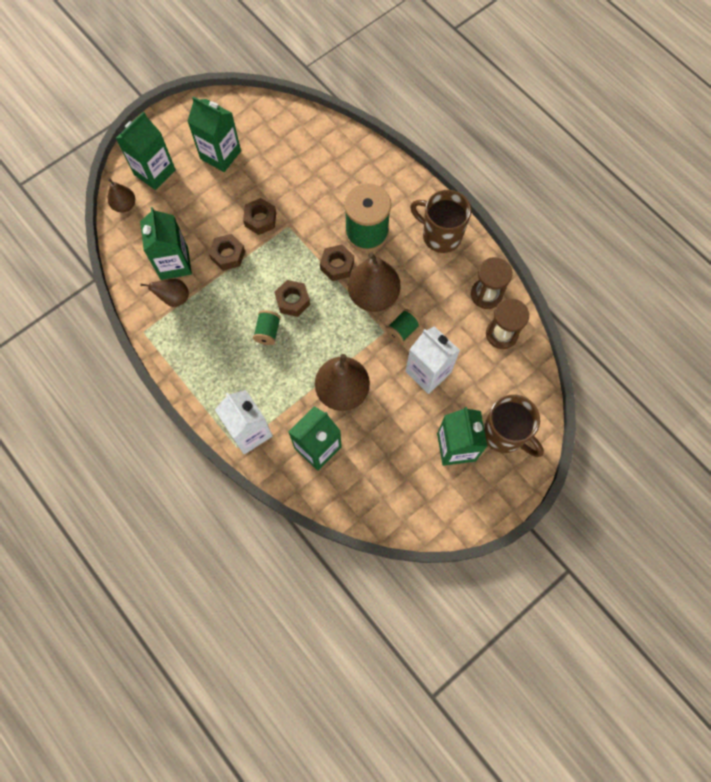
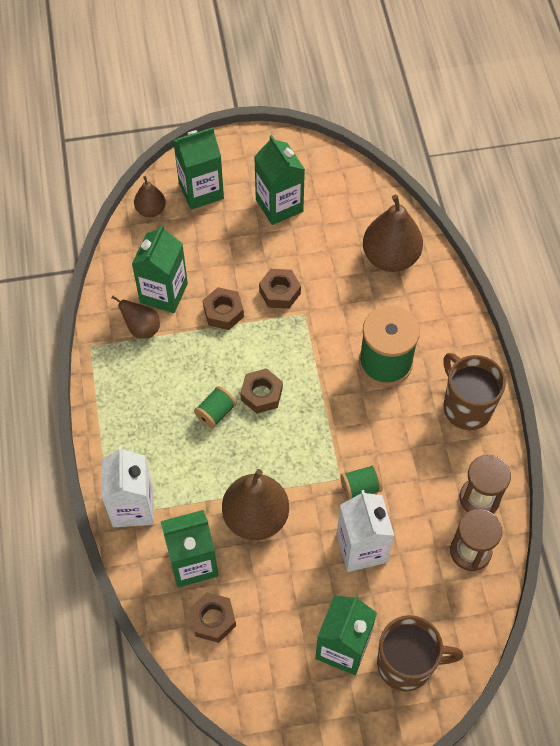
camera: 30 degrees right, 10 degrees down
(337, 265) = (331, 381): brown nut -> brown nut (213, 619)
(373, 295) = (351, 433): brown pear -> brown pear (390, 257)
(505, 434) = (406, 664): brown mug -> brown mug turned 75 degrees counterclockwise

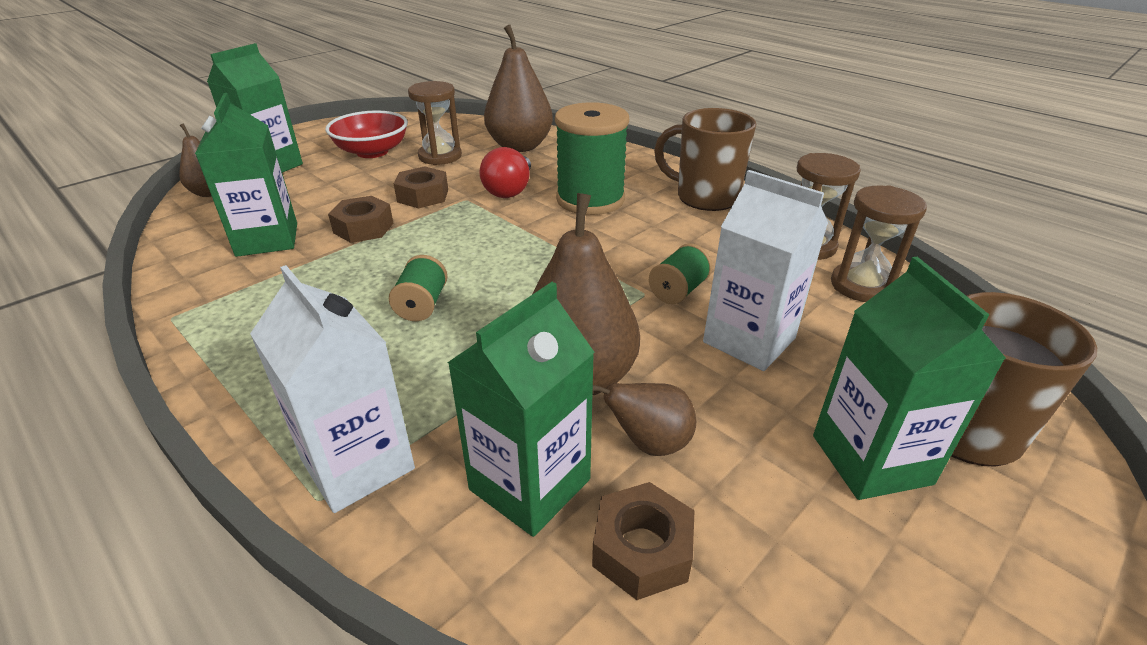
camera: 35 degrees left, 25 degrees down
(142, 328) = (251, 275): brown pear -> brown pear (649, 443)
(261, 394) = (471, 268): brown nut -> none
(279, 205) = (372, 152): green carton -> red bowl
(323, 240) = (440, 156): none -> brown hourglass
(340, 318) = (509, 190): none -> red light bulb

